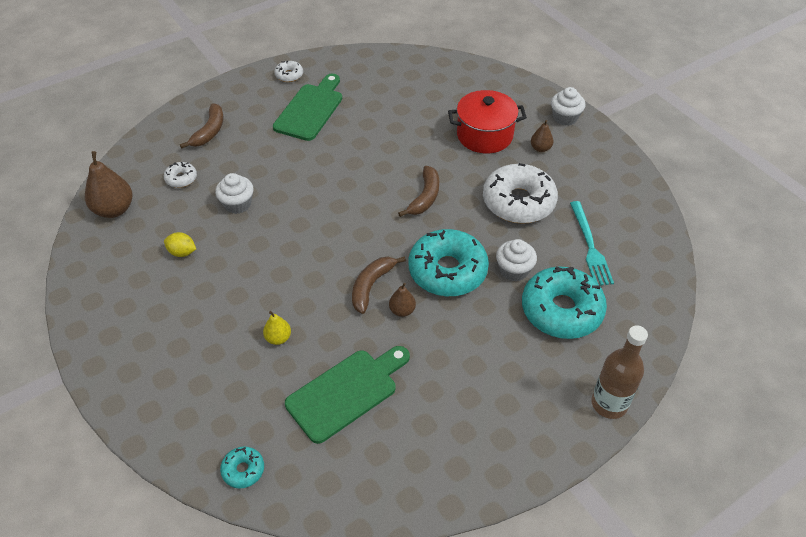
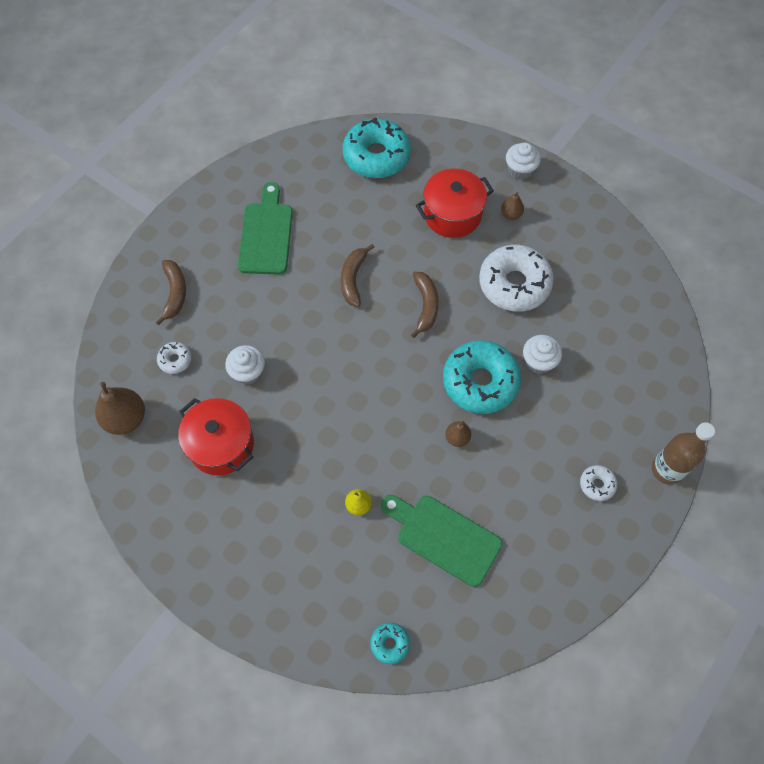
camera: 20 degrees left, 15 degrees up
(182, 252) = (221, 445): yellow lemon -> red pot
(289, 75) = (223, 196): white donut -> white donut (597, 484)
(346, 392) = (444, 537): green cutting board -> green cutting board turned 90 degrees counterclockwise
(371, 286) = (418, 421): brown banana -> brown banana (353, 278)
(561, 310) = (595, 390): turquoise donut -> turquoise donut (376, 156)
(590, 246) = (595, 313): turquoise fork -> none

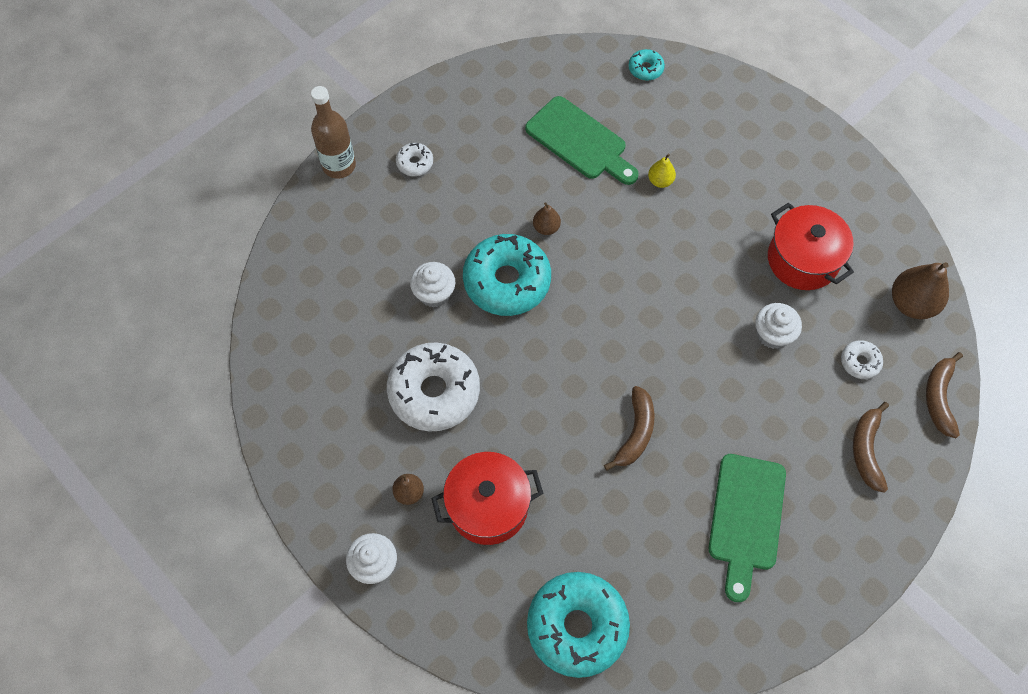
camera: 170 degrees left, 0 degrees up
(425, 306) = (551, 381): brown banana -> brown banana (939, 397)

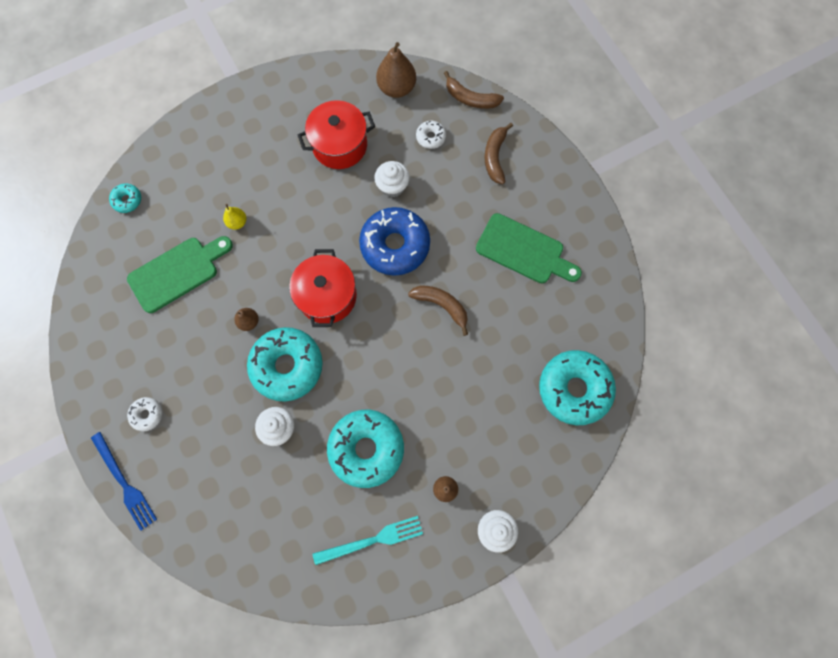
camera: 75 degrees left, 10 degrees up
(332, 426) = (372, 540): none -> turquoise fork
(339, 165) = (124, 483): brown bottle -> blue fork
(434, 392) = (366, 449): white donut -> turquoise donut
(488, 506) = (471, 430): red pot -> red pot (327, 296)
(695, 358) = (395, 245): none -> blue donut
(866, 450) = (495, 157): brown banana -> brown banana turned 75 degrees clockwise

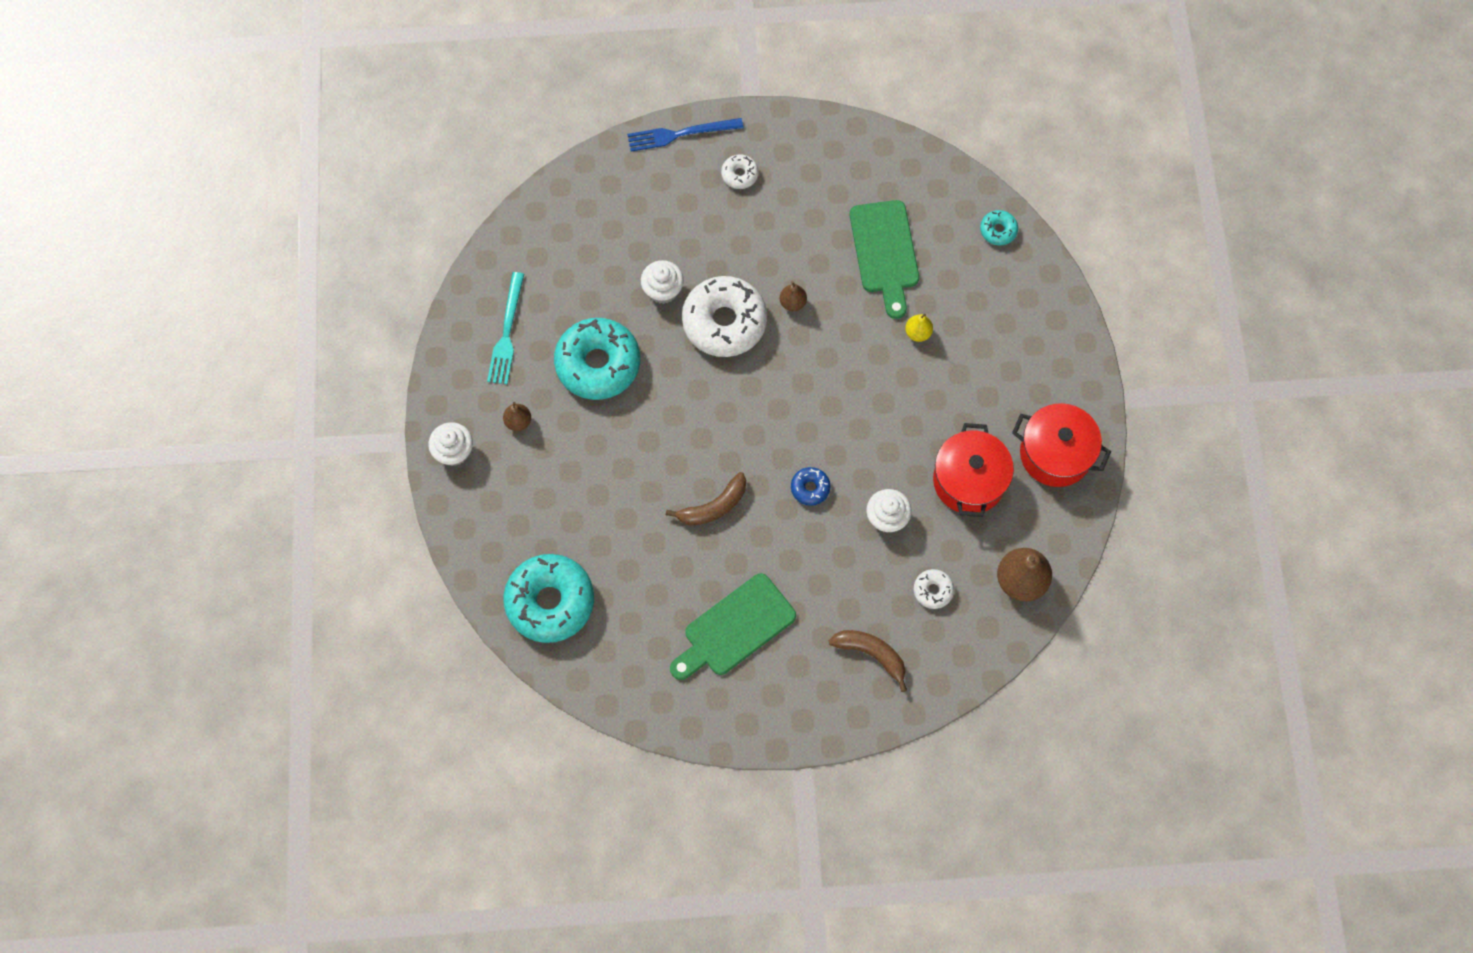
camera: 115 degrees right, 5 degrees down
(287, 366) = (724, 322): turquoise donut -> white donut
(327, 296) = (784, 392): red pot -> red pot (1055, 454)
(395, 245) = (810, 488): blue donut -> blue donut, size x0.45
(470, 98) = (967, 664): brown banana -> none

